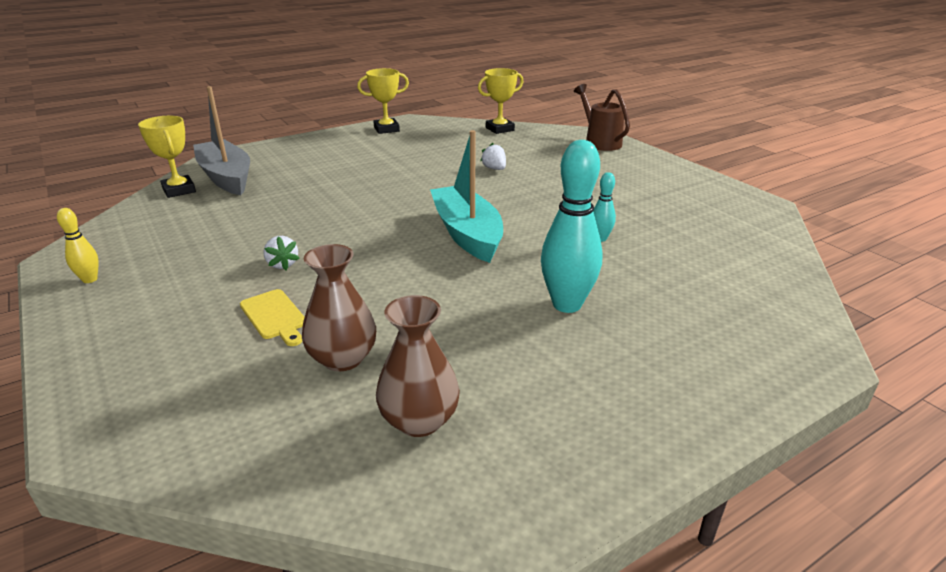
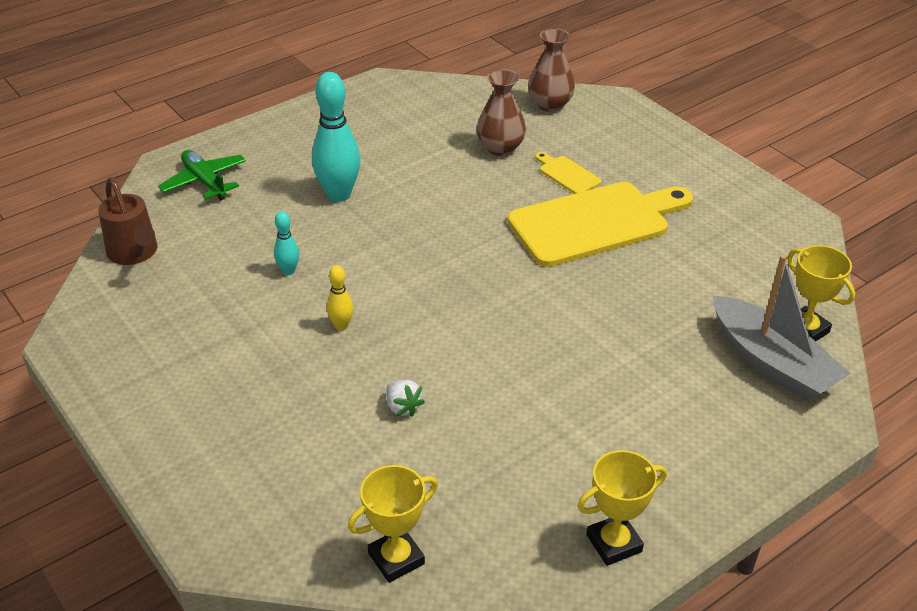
camera: 175 degrees right, 10 degrees up
(90, 279) = (749, 199): yellow bowling pin -> yellow bowling pin (341, 325)
(282, 264) = (595, 223): white strawberry -> yellow cutting board
(419, 420) = (439, 117): brown vase -> brown vase (550, 104)
(467, 234) = (428, 271): turquoise boat -> none
(599, 142) = (217, 511): brown watering can -> brown watering can (135, 253)
(747, 327) = (205, 182): none -> green plane

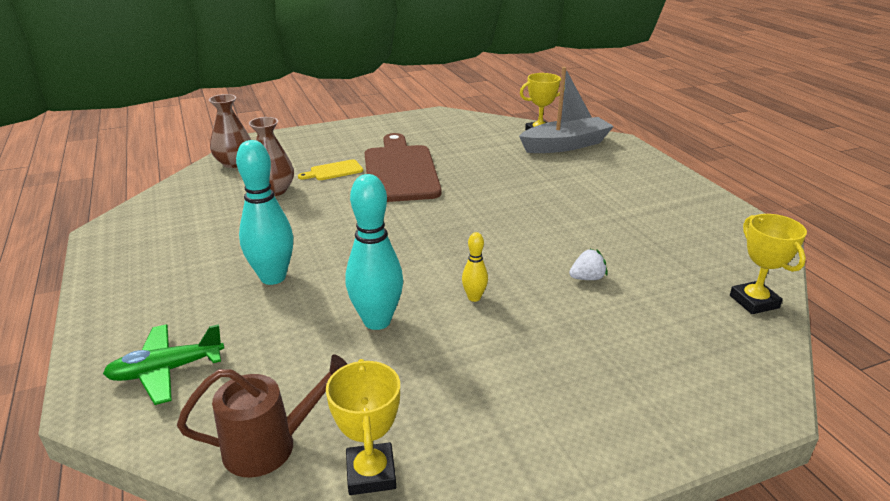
camera: 75 degrees left, 10 degrees down
(288, 271) = (377, 321): turquoise bowling pin -> turquoise bowling pin, size x2.04
(595, 223) = (400, 171): yellow cutting board -> brown cutting board
(614, 543) = (721, 216): yellow trophy -> yellow trophy (371, 473)

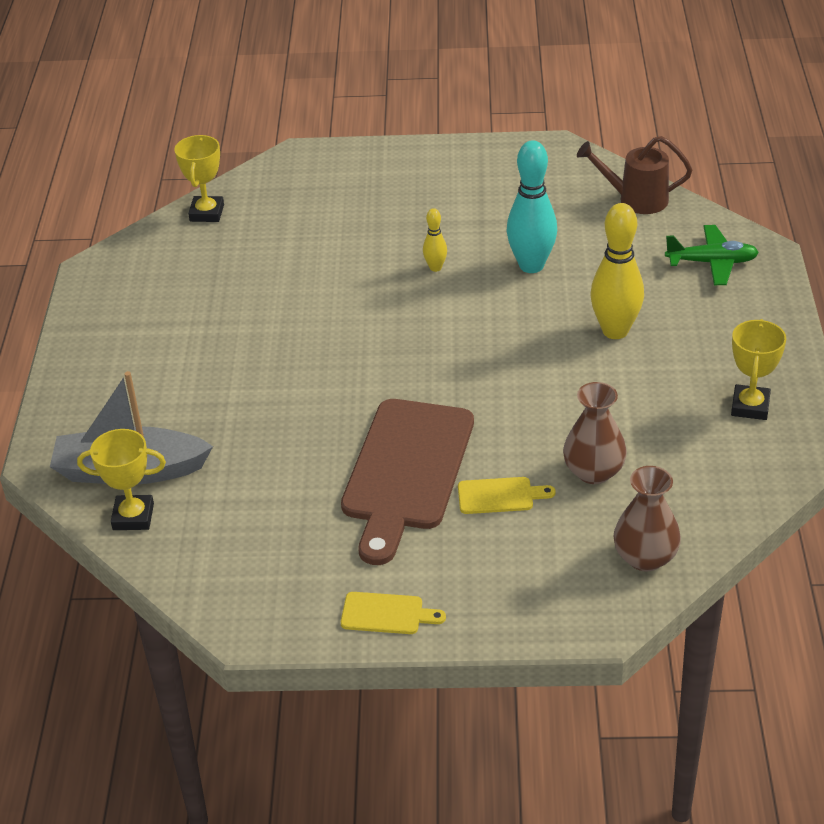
camera: 155 degrees left, 10 degrees up
(273, 277) = (615, 331): turquoise bowling pin -> yellow bowling pin
(371, 473) = (575, 174): yellow trophy -> yellow trophy (750, 406)
(374, 126) = (386, 614): none -> yellow cutting board
(587, 278) = (319, 263): white strawberry -> none

